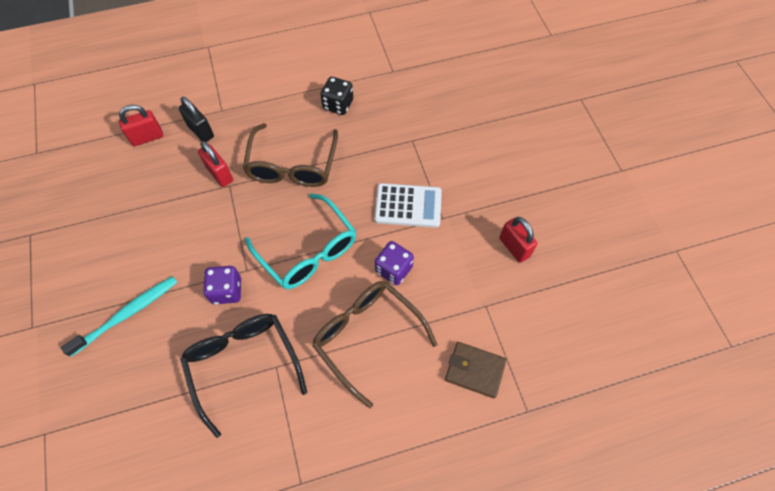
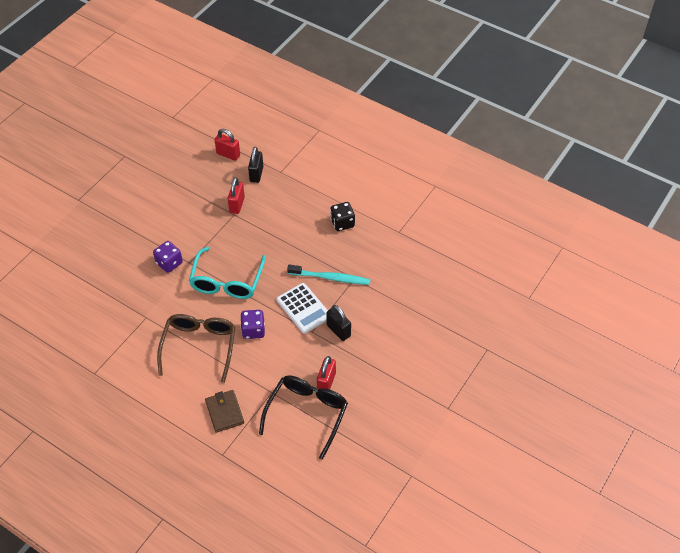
camera: 50 degrees right, 10 degrees down
(127, 314) = (119, 232): turquoise toothbrush -> turquoise toothbrush (331, 278)
(243, 364) = (135, 302): black glasses -> black glasses (307, 413)
(292, 166) = (275, 233): brown glasses -> none
(461, 195) = (338, 330): none -> black padlock

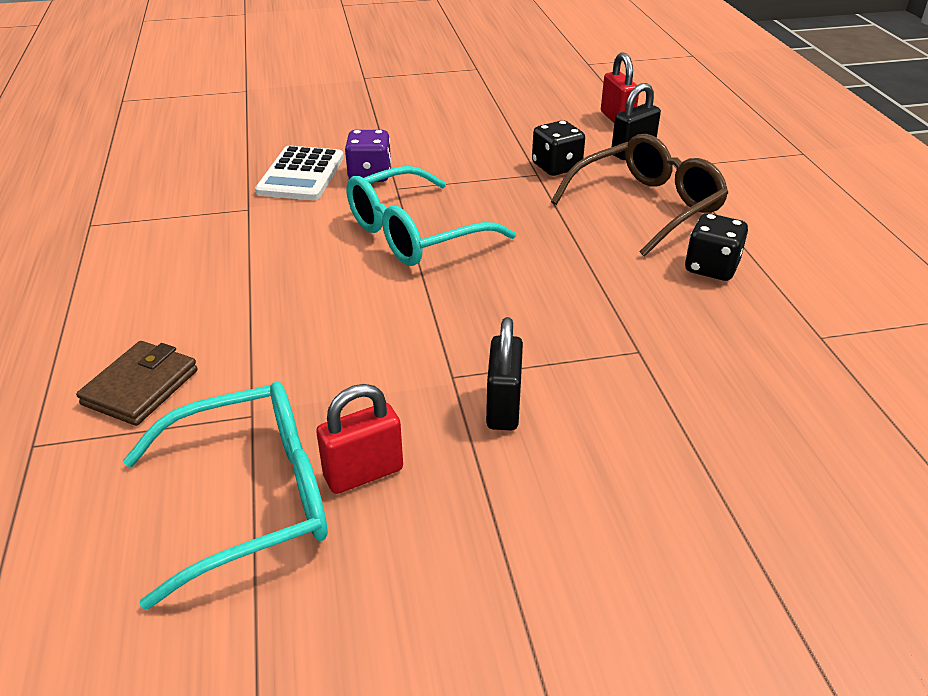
camera: 45 degrees right, 15 degrees down
(199, 346) = (255, 280): brown glasses -> brown glasses (647, 206)
(237, 205) = (556, 167): red padlock -> black dice
(253, 330) = (360, 311): purple dice -> none
(303, 308) = (484, 335): white calculator -> white calculator (301, 175)
(307, 413) = (252, 498): black glasses -> turquoise glasses
(331, 278) = (593, 325): turquoise toothbrush -> none

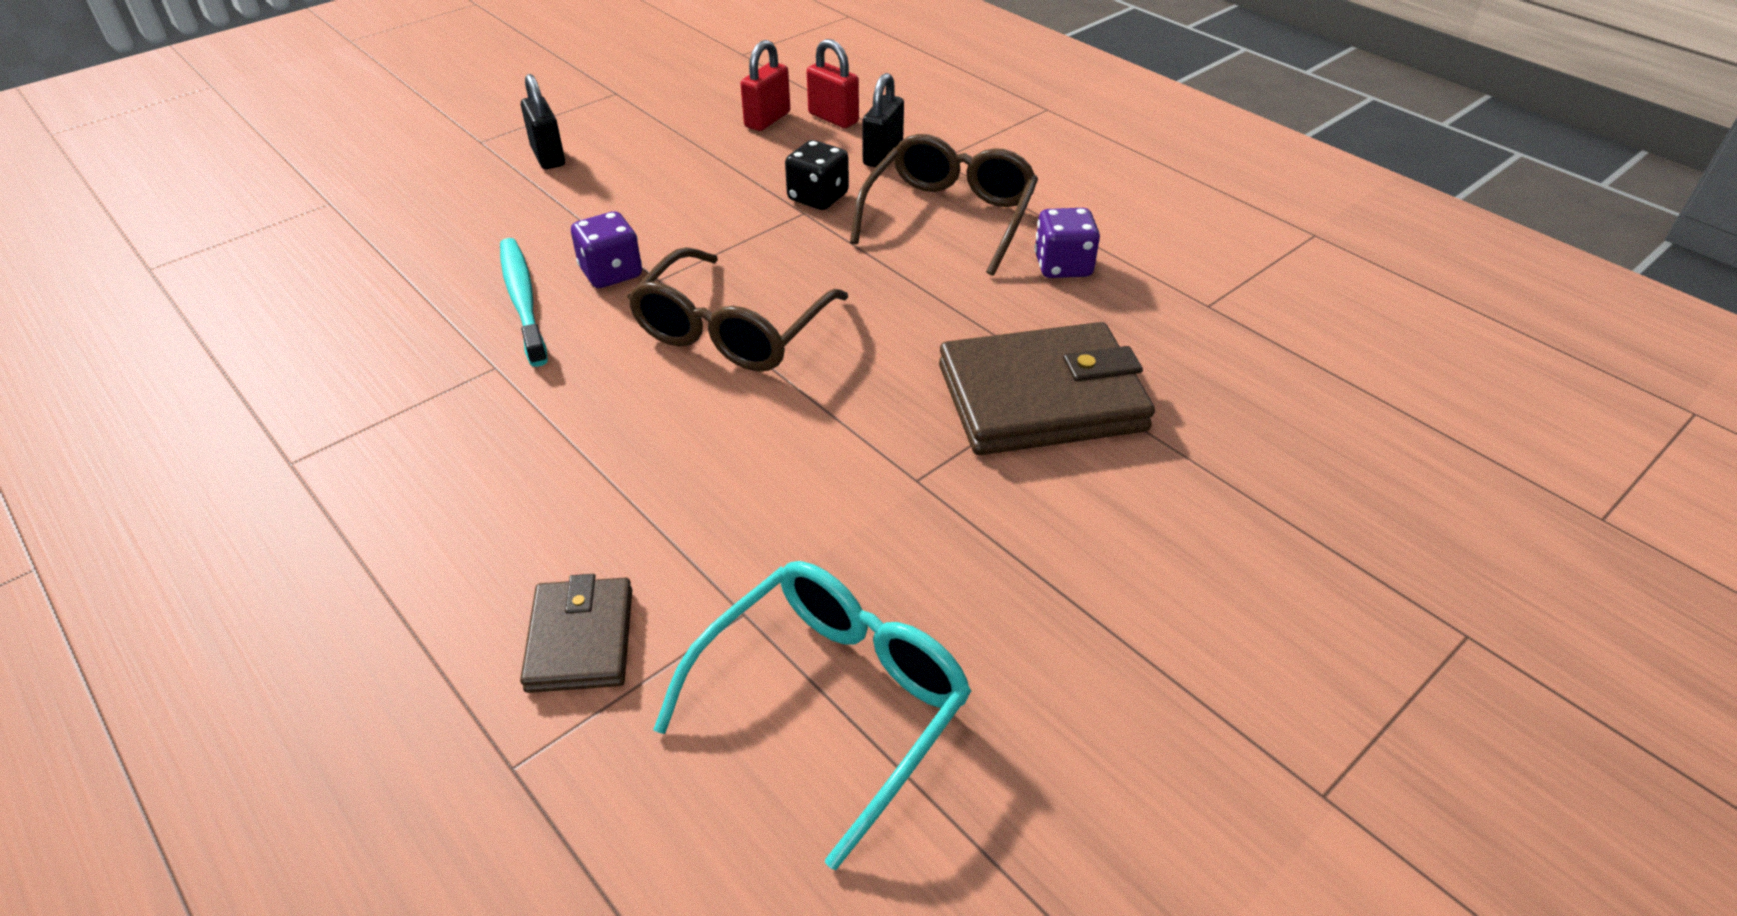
camera: 30 degrees left, 5 degrees up
(301, 175) = (522, 299): white calculator -> turquoise toothbrush
(363, 473) = (921, 621): red padlock -> red padlock (767, 120)
(414, 234) = (731, 331): turquoise glasses -> brown glasses
(503, 407) = (995, 492): black padlock -> black padlock (548, 156)
(604, 355) = (1041, 398): none -> brown wallet
(711, 267) = (1063, 266): black dice -> purple dice

